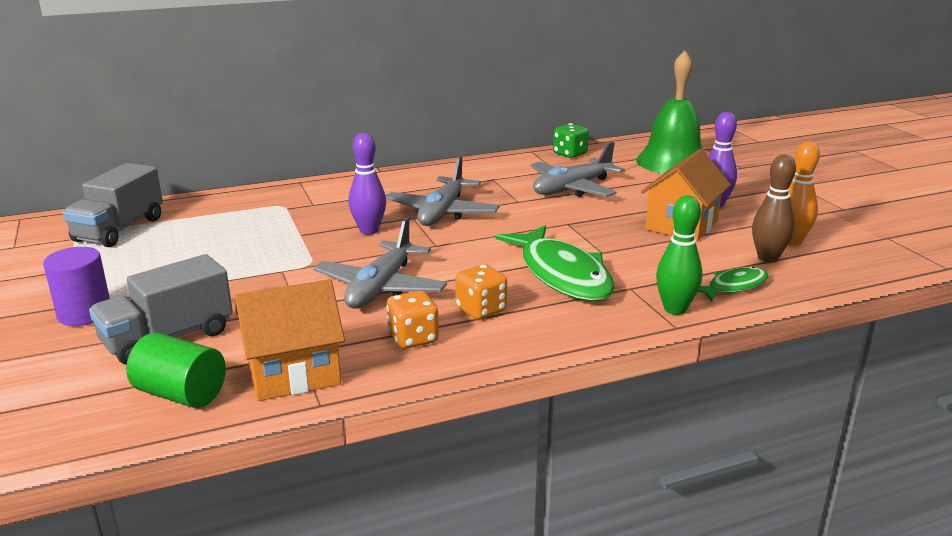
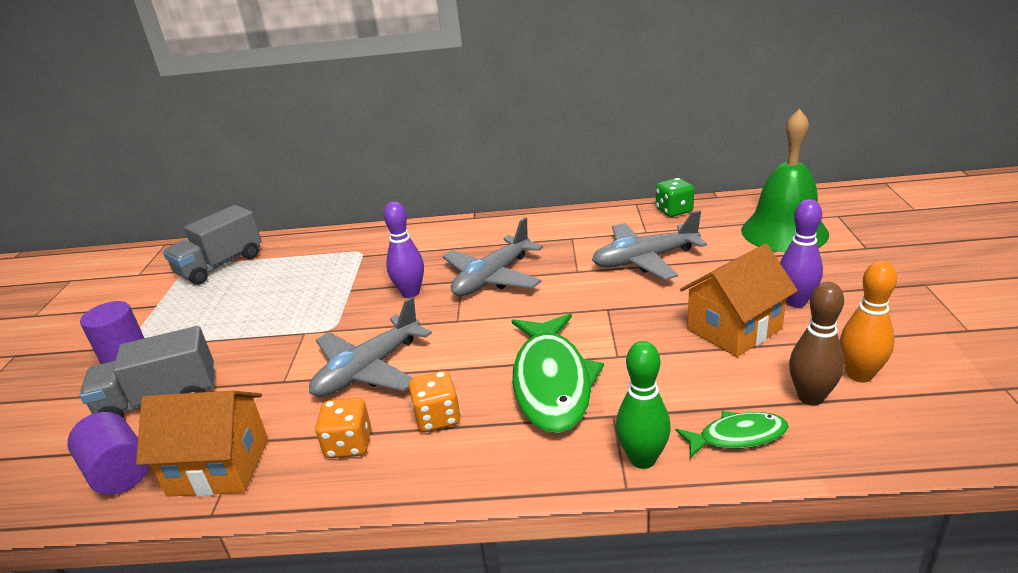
camera: 25 degrees right, 5 degrees up
(181, 394) = (119, 471): green cylinder -> purple cylinder

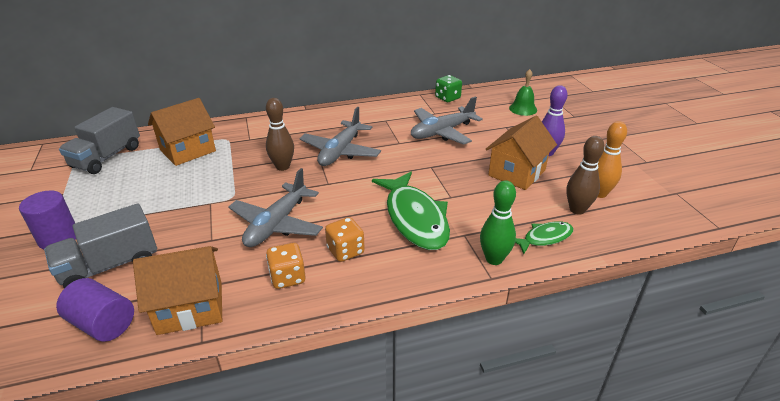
camera: 20 degrees left, 5 degrees up
(310, 263) = (188, 150): none -> orange house
(410, 293) = (282, 167): purple bowling pin -> brown bowling pin
(784, 232) = (523, 109): green bell -> green bell, size x0.51

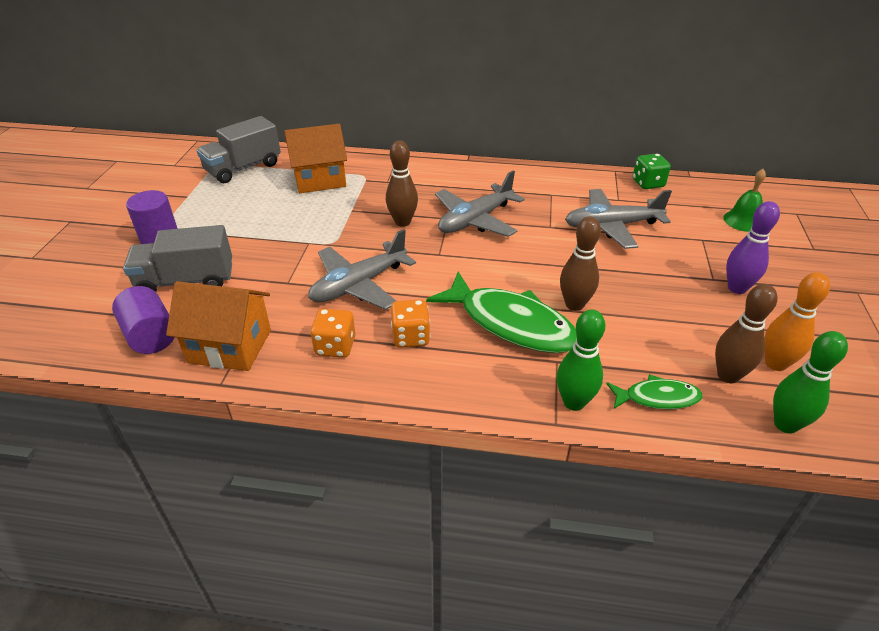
camera: 25 degrees right, 5 degrees up
(415, 218) = (510, 323): green fish -> green fish turned 60 degrees counterclockwise
(451, 192) = (574, 304): none -> brown bowling pin
(517, 173) = (676, 303): orange house -> none
(628, 229) = (785, 424): none -> green bowling pin

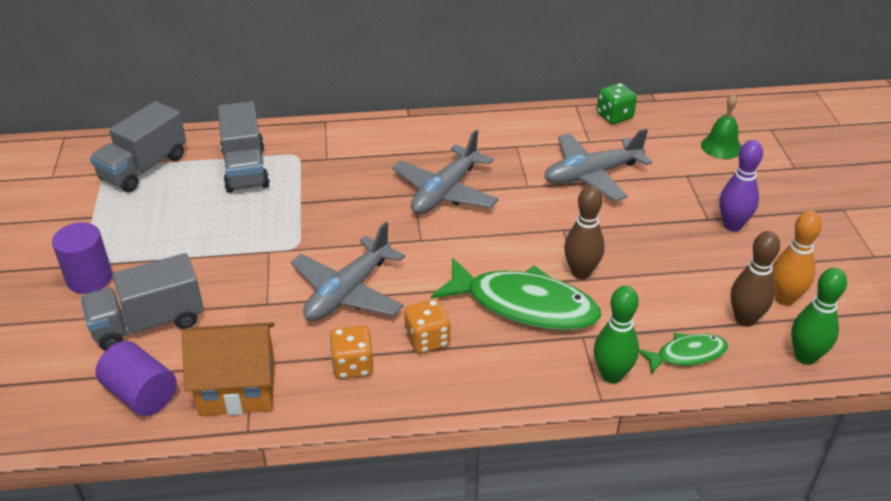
camera: 15 degrees left, 0 degrees up
(319, 179) = (245, 168): orange house -> grey truck
(402, 222) = (365, 207): brown bowling pin -> none

